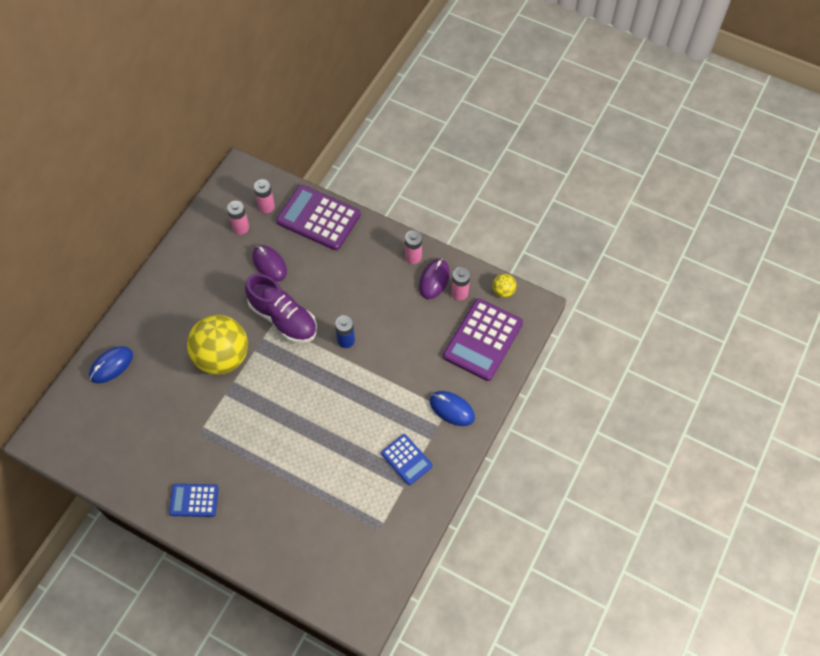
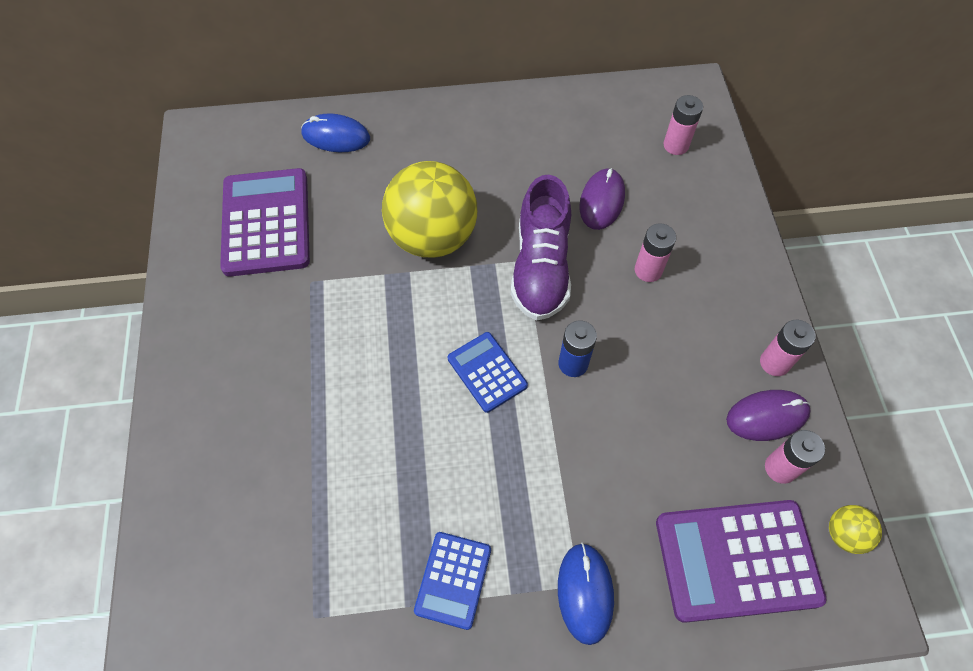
camera: 55 degrees right, 0 degrees up
(194, 500) = (214, 338): blue calculator -> blue calculator (487, 372)
(241, 227) = (622, 139): pink battery -> pink battery (648, 270)
(318, 218) = (716, 210): purple calculator -> purple calculator (266, 222)

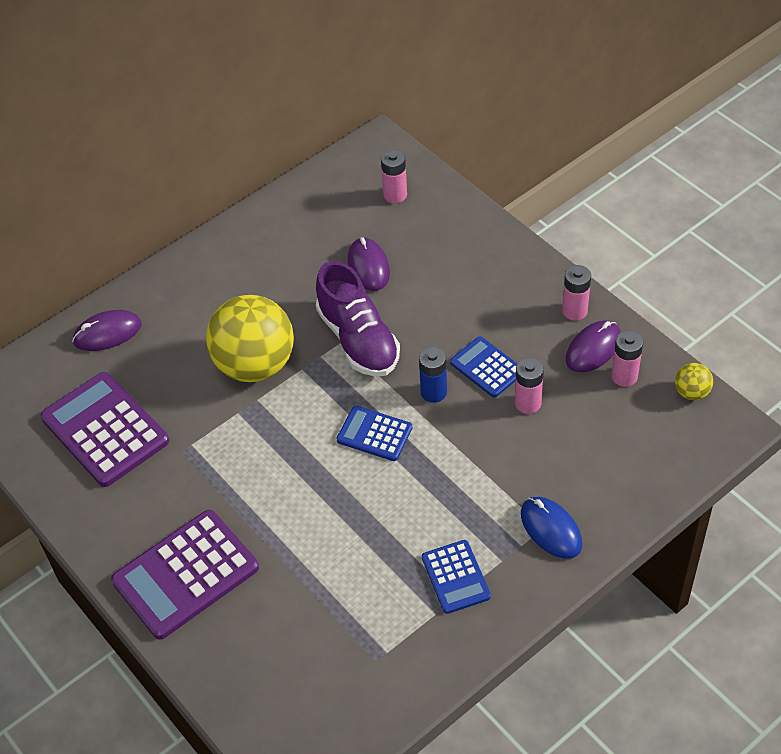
camera: 30 degrees left, 10 degrees down
(336, 136) = (107, 333): blue mouse -> purple mouse
(643, 370) = (487, 367): none -> blue calculator
(648, 270) = (440, 297): pink battery -> pink battery (528, 403)
(737, 560) = (635, 449): purple calculator -> purple calculator (186, 575)

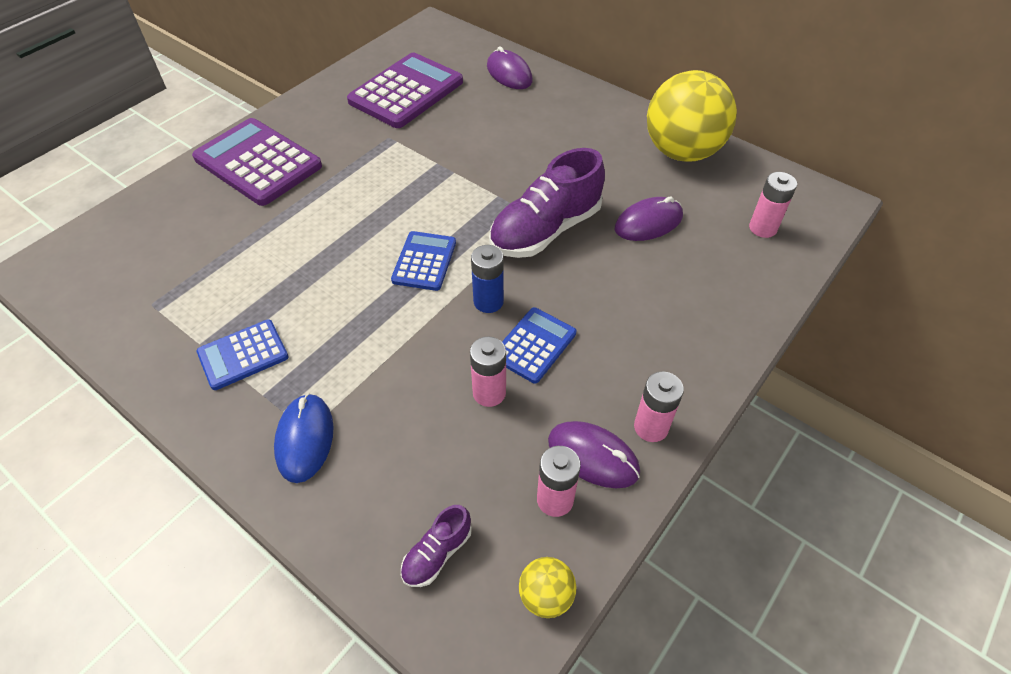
camera: 75 degrees right, 0 degrees up
(255, 364) = (495, 164): yellow ball -> yellow ball (682, 152)
(551, 529) = (305, 439): blue mouse -> blue mouse turned 45 degrees counterclockwise
(656, 449) = (437, 553): none -> purple shoe

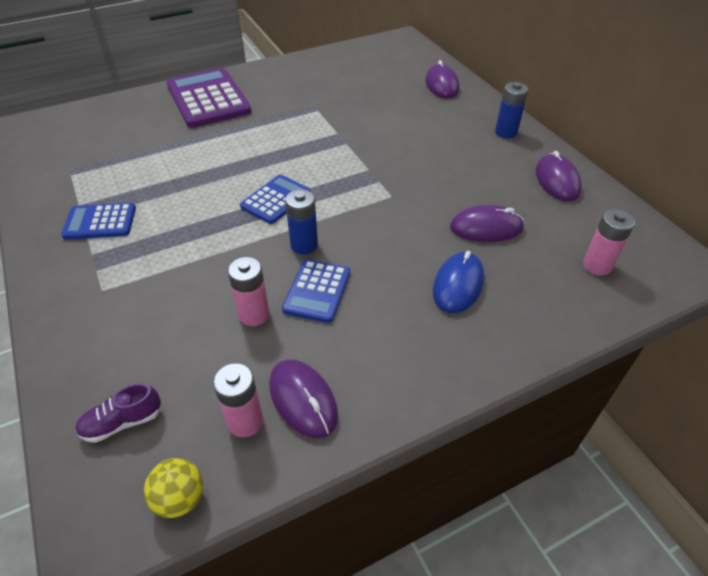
camera: 25 degrees right, 5 degrees down
(305, 439) = (95, 296): blue mouse -> blue mouse (458, 285)
(406, 92) = (350, 78): purple calculator -> none
(534, 345) = (317, 291): blue calculator -> blue calculator turned 135 degrees clockwise
(545, 230) = (390, 206): purple shoe -> none
(605, 112) = (506, 132): none -> blue battery
(651, 427) = (371, 396): pink battery -> none
(682, 152) = (557, 180): yellow ball -> purple mouse

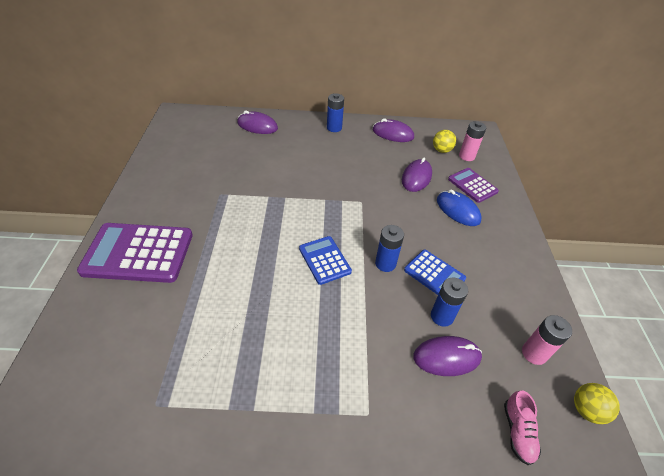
camera: 65 degrees left, 0 degrees up
(100, 222) = (270, 394): blue calculator -> none
(122, 422) = (518, 431): purple shoe -> pink shoe
(254, 314) = (441, 316): pink battery -> blue battery
(303, 399) = (524, 317): purple mouse -> purple mouse (446, 357)
(531, 288) = (472, 185): none -> purple calculator
(578, 235) = (441, 150): none -> yellow ball

